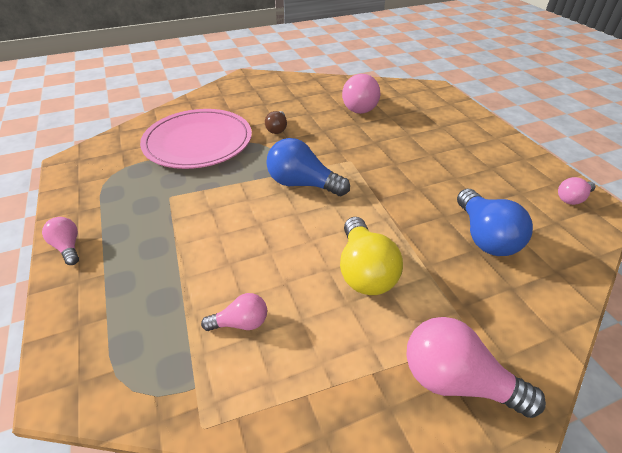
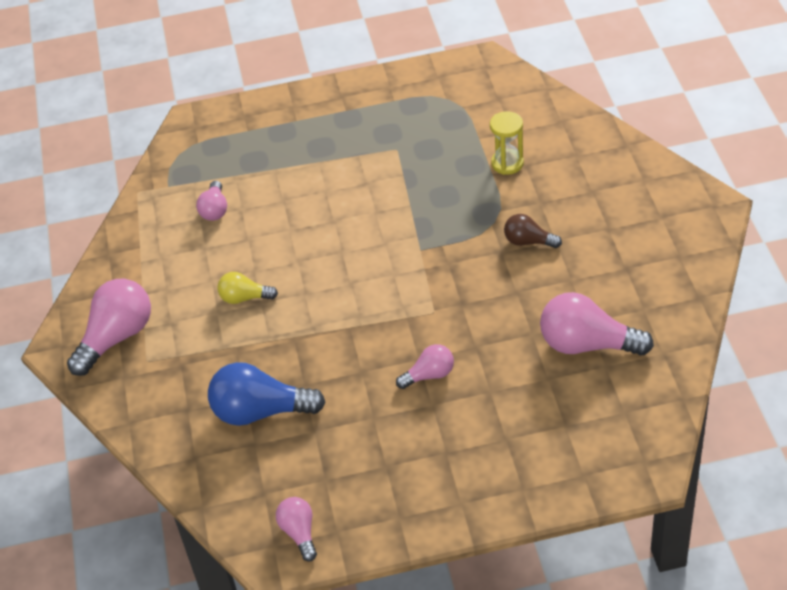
camera: 105 degrees right, 5 degrees up
(68, 247) = (337, 91): pink light bulb -> pink light bulb (429, 375)
(198, 142) = (507, 163): pink plate -> yellow hourglass
(302, 184) = (394, 260): blue light bulb -> none
(364, 271) = (244, 298): yellow light bulb -> yellow light bulb, size x0.55

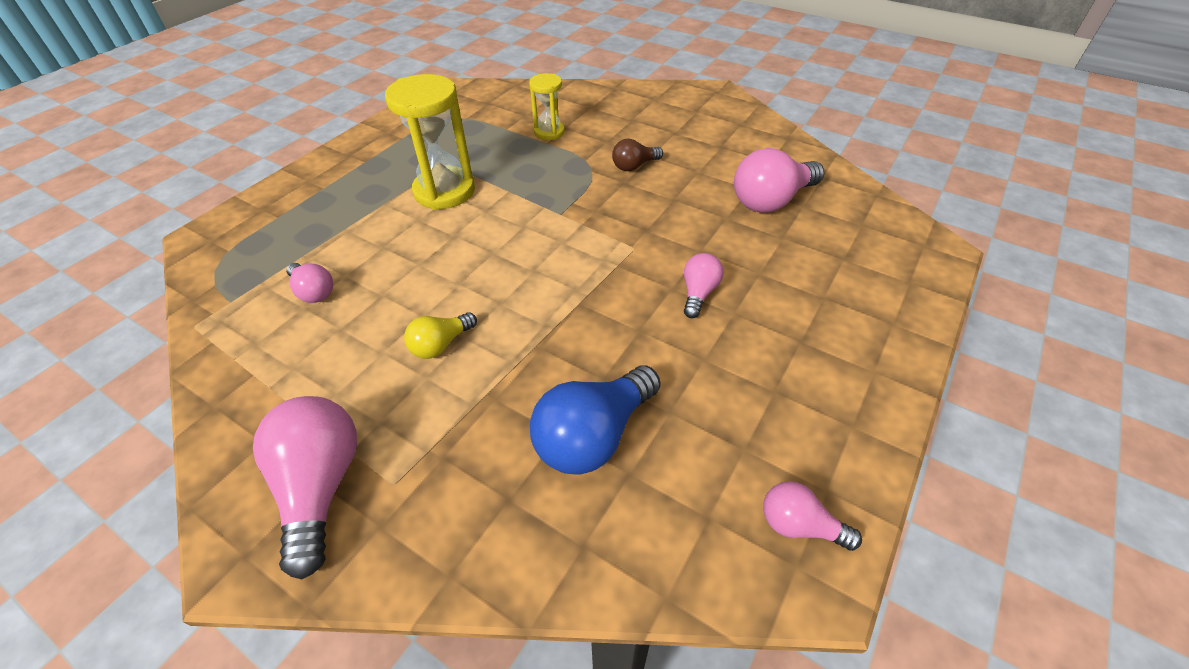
camera: 50 degrees left, 0 degrees up
(368, 176) = (444, 191): none -> yellow hourglass

